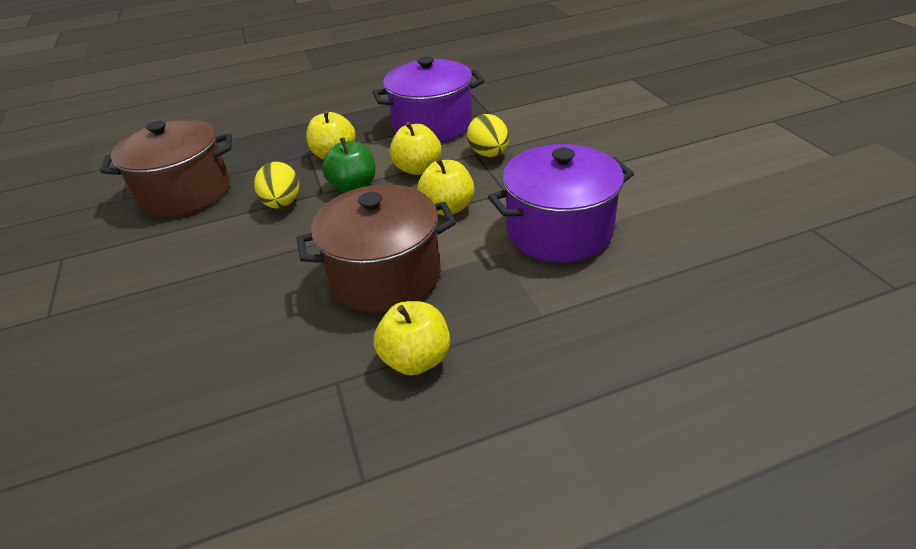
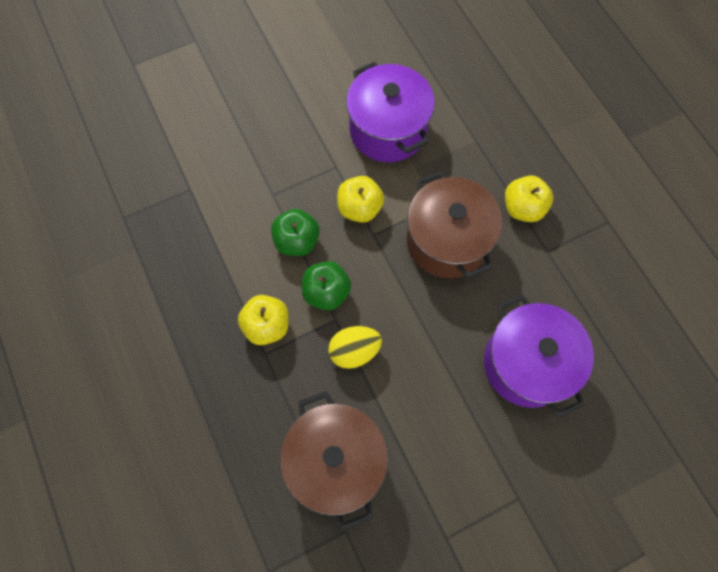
camera: 100 degrees left, 30 degrees up
(418, 168) = (297, 241): yellow apple -> green apple
(432, 125) = (213, 239): purple pot -> purple pot (526, 363)
(489, 154) = (274, 183): yellow egg -> none

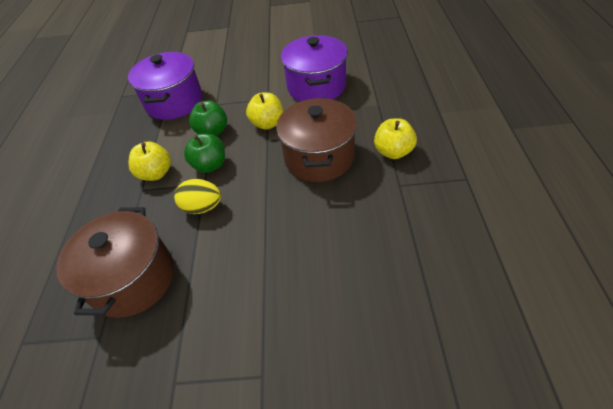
camera: 30 degrees right, 20 degrees down
(526, 363) = (335, 261): purple pot -> purple pot (174, 102)

